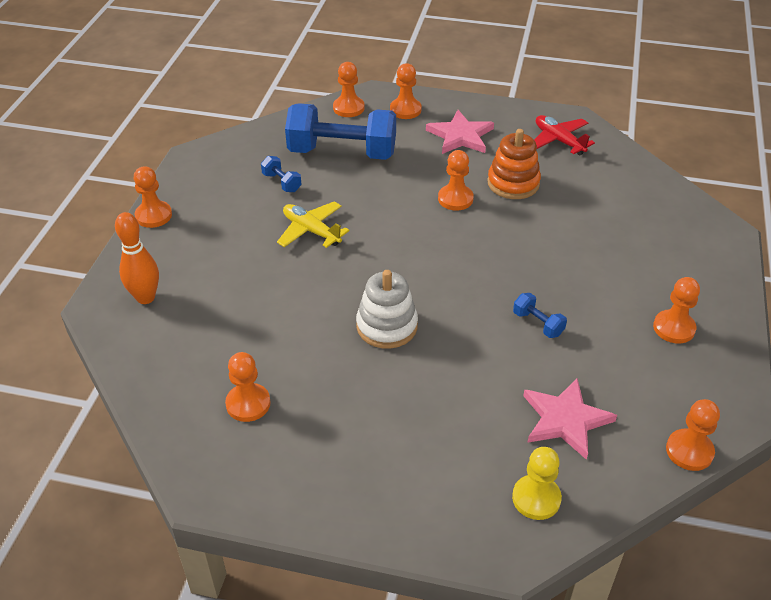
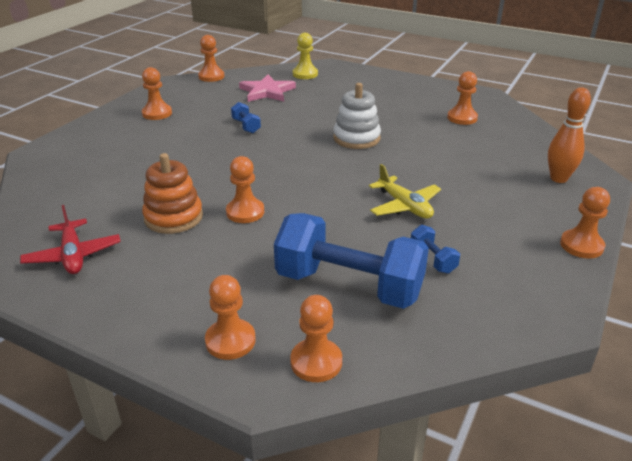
camera: 165 degrees left, 10 degrees down
(460, 136) = (184, 283): pink star -> none

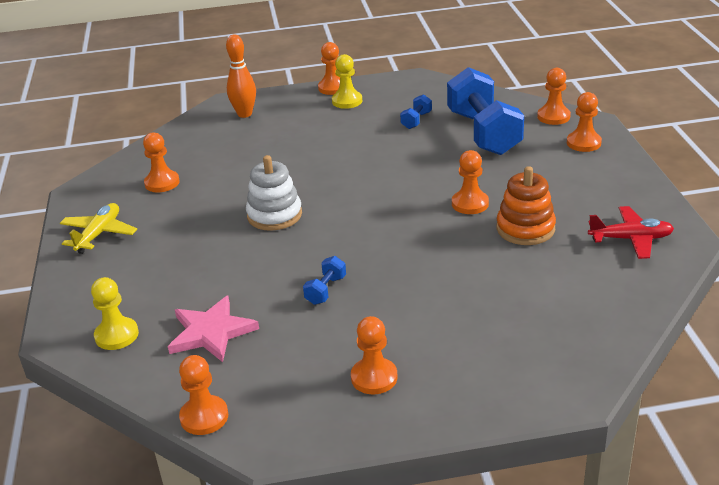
camera: 125 degrees left, 0 degrees up
(73, 255) = (630, 239): red plane -> red plane turned 60 degrees clockwise
(404, 206) = (366, 150): yellow plane -> yellow plane (99, 234)
(532, 240) = (347, 101): none -> yellow pawn

